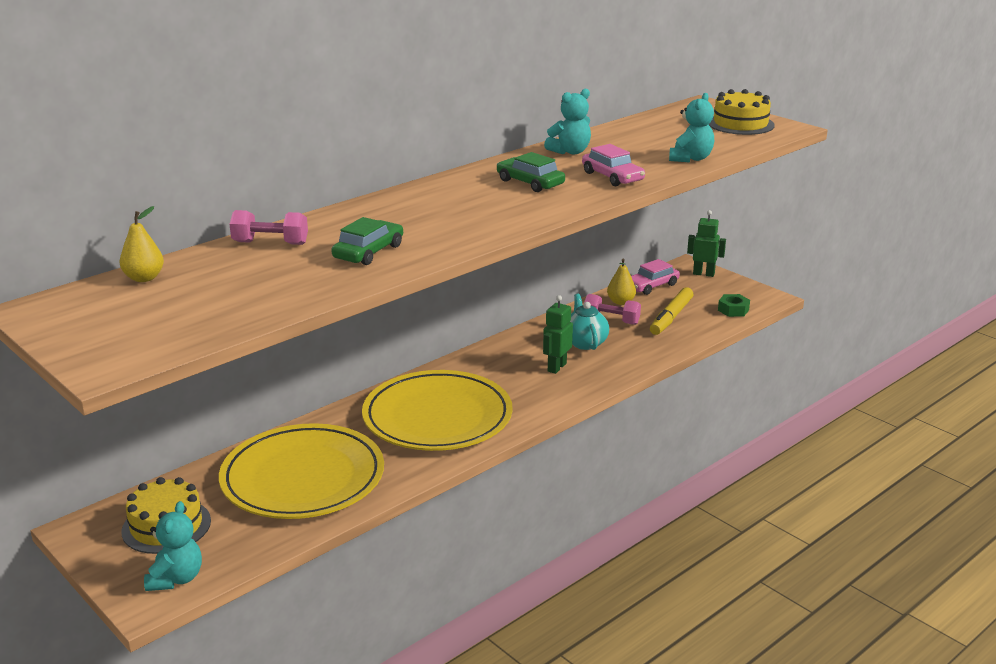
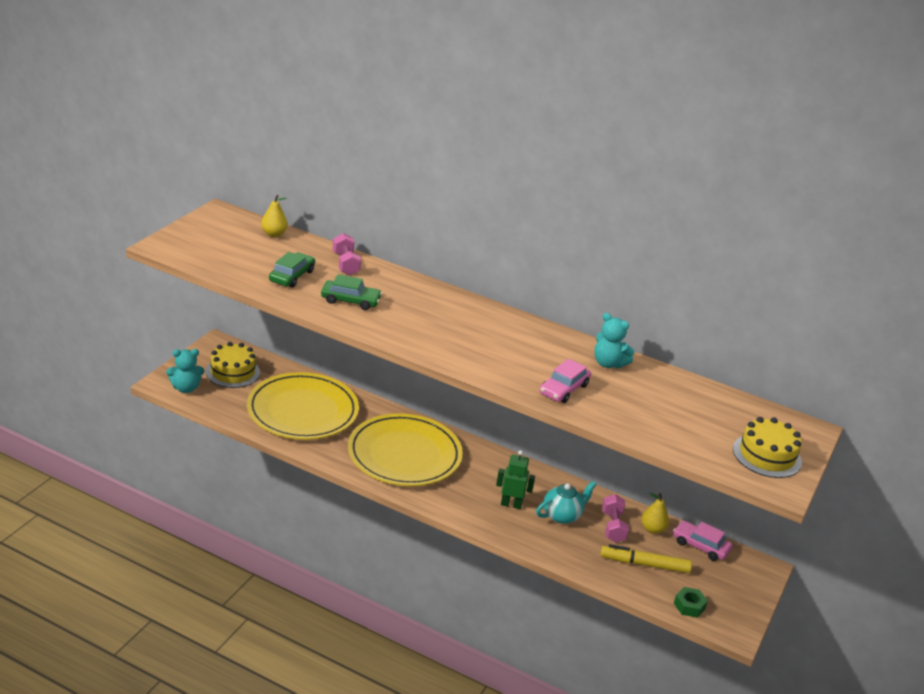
camera: 65 degrees right, 5 degrees up
(530, 182) = (522, 351): green car -> green car (292, 276)
(690, 159) = (640, 428): turquoise teddy bear -> none
(703, 274) = (754, 580): green robot -> none

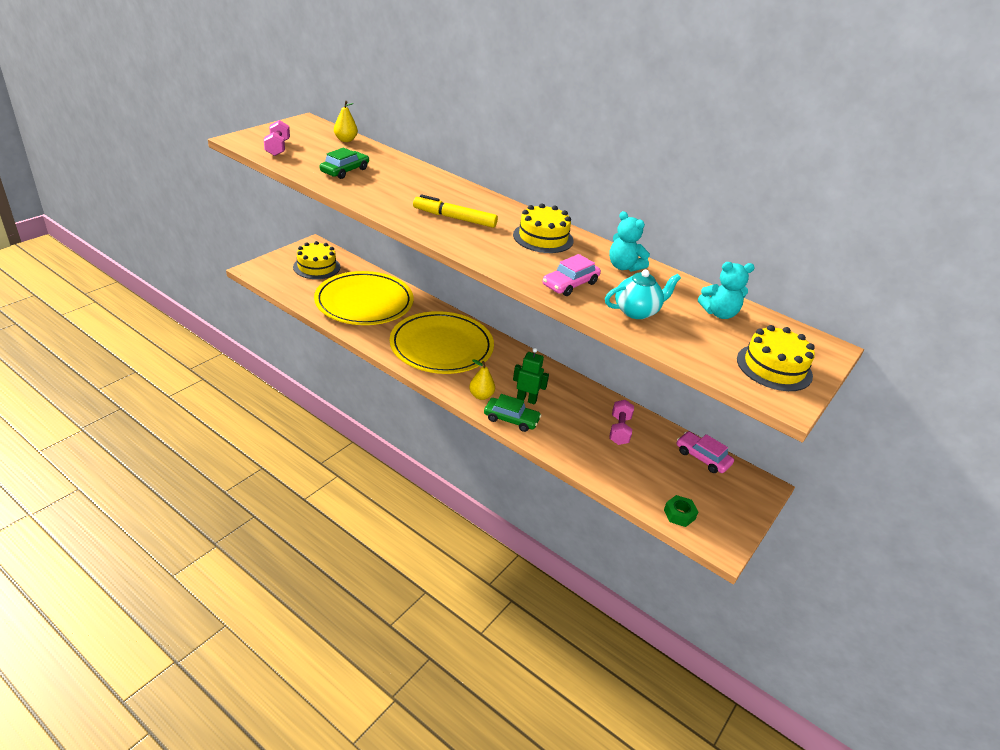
camera: 10 degrees right, 5 degrees up
(185, 388) = (271, 275): turquoise teddy bear -> turquoise teddy bear (719, 313)
(345, 264) = (399, 166): pink dumbbell -> pink dumbbell (277, 148)
(350, 301) = (390, 193): green car -> green car (511, 419)
(521, 338) = (543, 238): none -> yellow cake
(562, 515) = (573, 414): turquoise teapot -> turquoise teapot (636, 311)
(644, 564) = (642, 468): yellow marker -> yellow marker (454, 218)
(652, 529) = (658, 436): yellow pear -> yellow pear (481, 396)

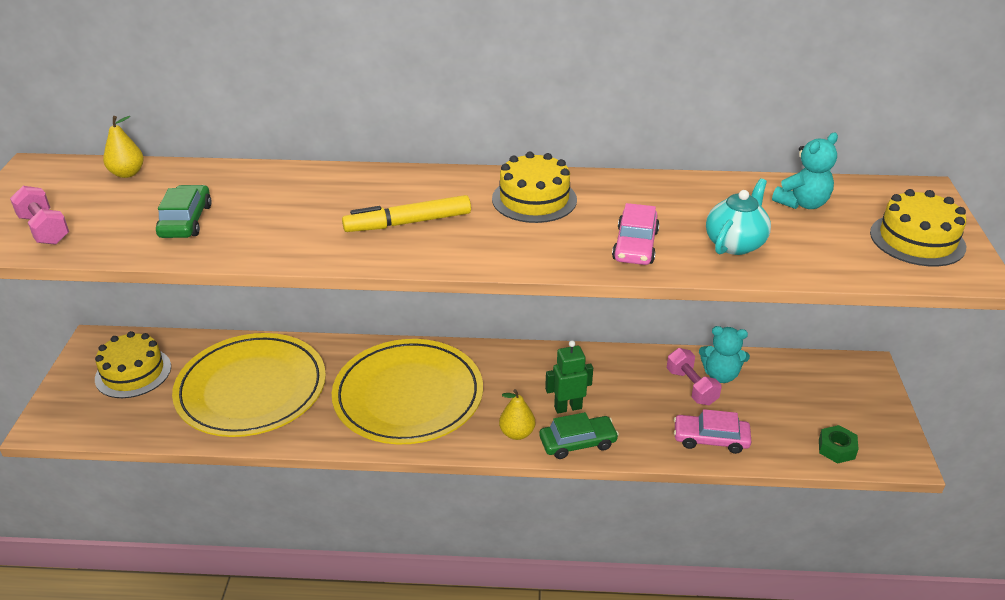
camera: 30 degrees left, 0 degrees up
(624, 267) = (655, 194): turquoise teddy bear -> turquoise teddy bear (720, 375)
(702, 457) = (791, 370): pink car -> pink car (710, 439)

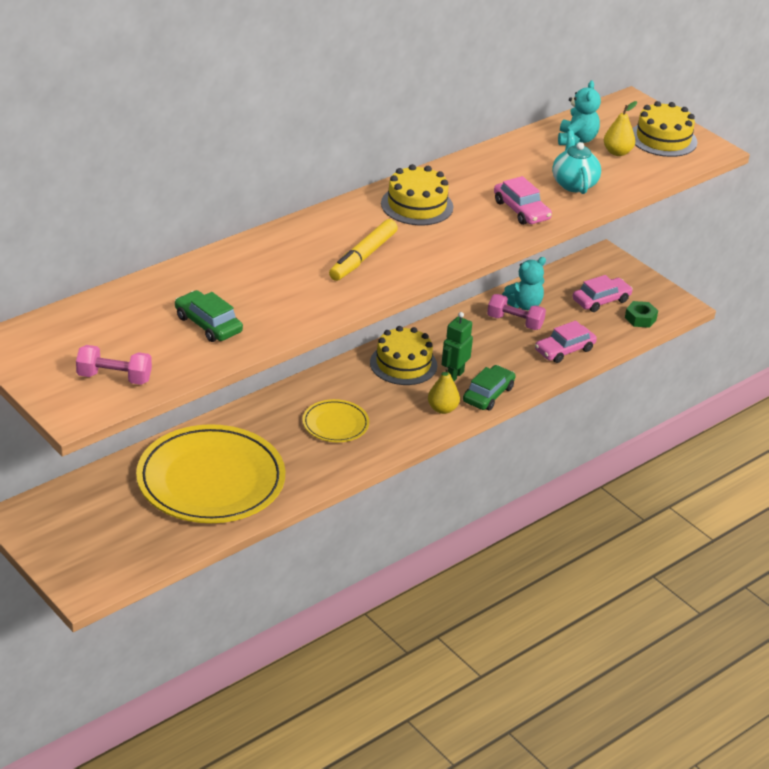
camera: 45 degrees left, 0 degrees up
(127, 173) = (91, 313): yellow pear -> yellow pear (617, 152)
(133, 373) = (92, 519): yellow cake -> yellow cake (403, 364)
(408, 396) = (335, 424): yellow plate -> yellow plate, size x0.47
(811, 409) = (601, 300): none -> pink car

